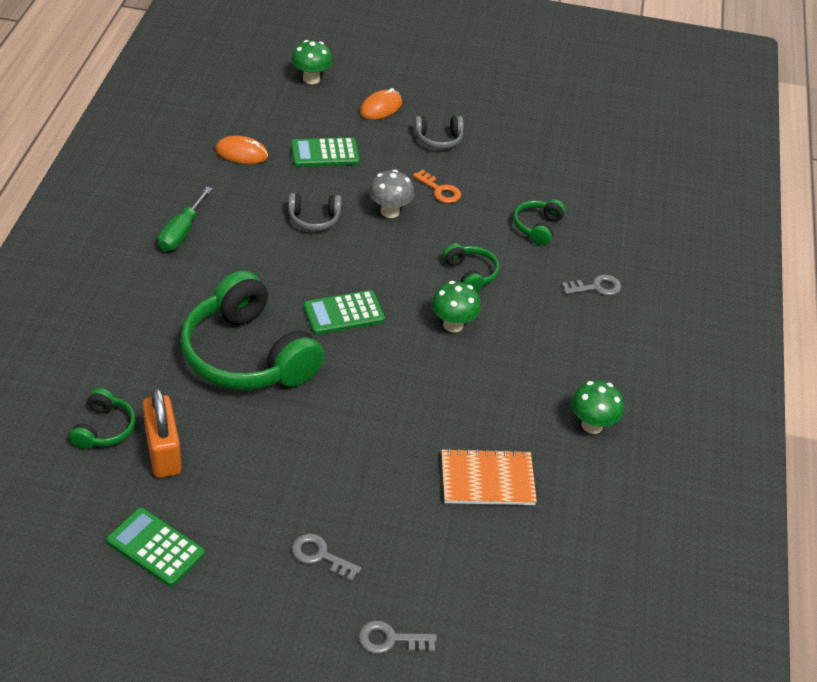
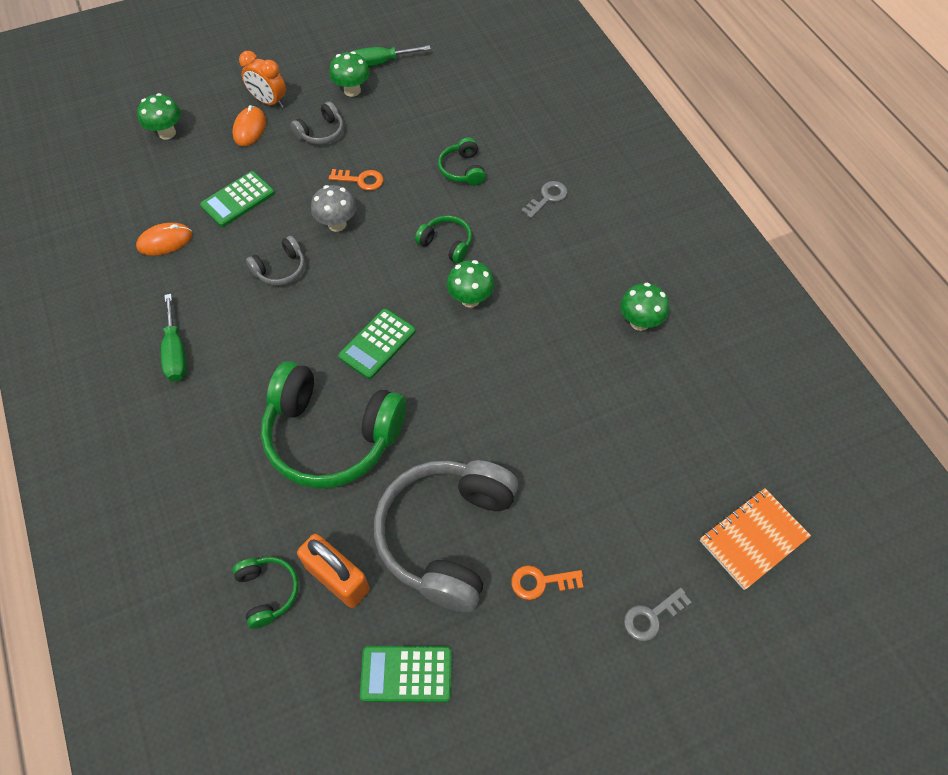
camera: 30 degrees left, 15 degrees up
(274, 477) = (446, 536): none -> grey headphones
(320, 556) = (540, 582): grey key -> orange key
(414, 96) = (269, 102): none -> orange clock
(487, 480) = (606, 422): orange notebook -> orange notebook (753, 539)
(494, 121) = (352, 90): none -> green mushroom
(538, 112) = (380, 63): none -> green screwdriver

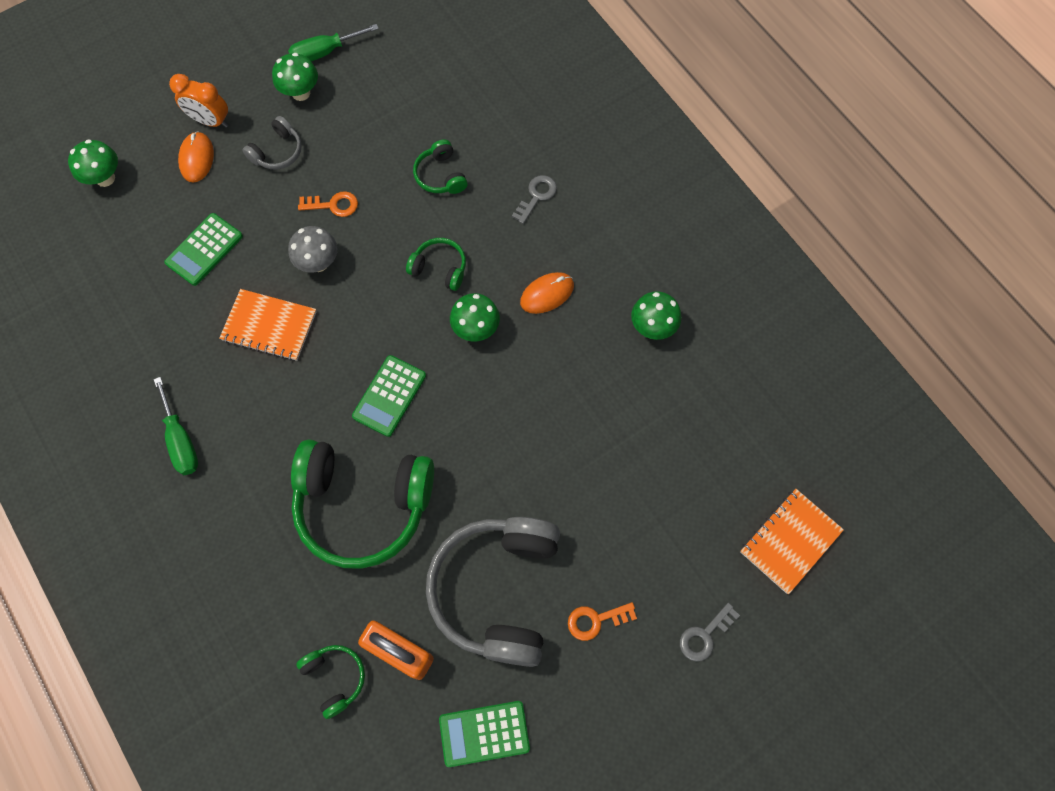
camera: 10 degrees left, 10 degrees up
(165, 241) = (137, 312): orange mouse -> orange mouse (547, 294)
(280, 269) = (269, 326): grey headphones -> orange notebook

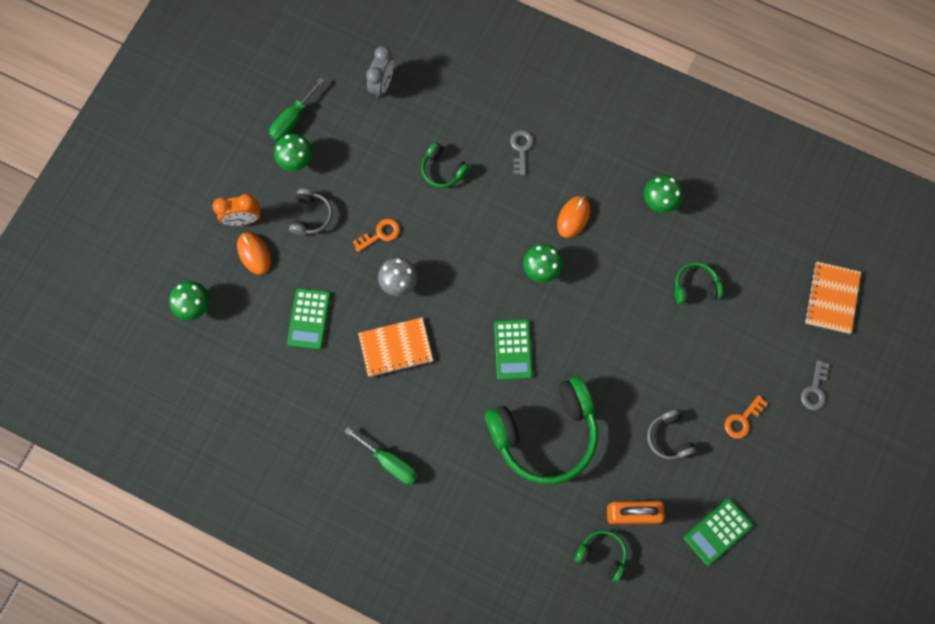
camera: 30 degrees left, 5 degrees up
(436, 63) = (382, 85): none -> grey clock
(439, 268) = (487, 239): green headphones -> green headphones (695, 287)
(497, 590) = (668, 437): grey headphones -> grey headphones, size x0.45

